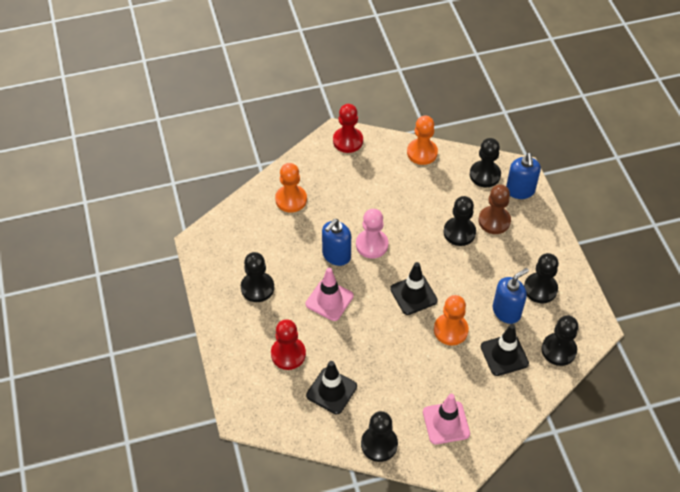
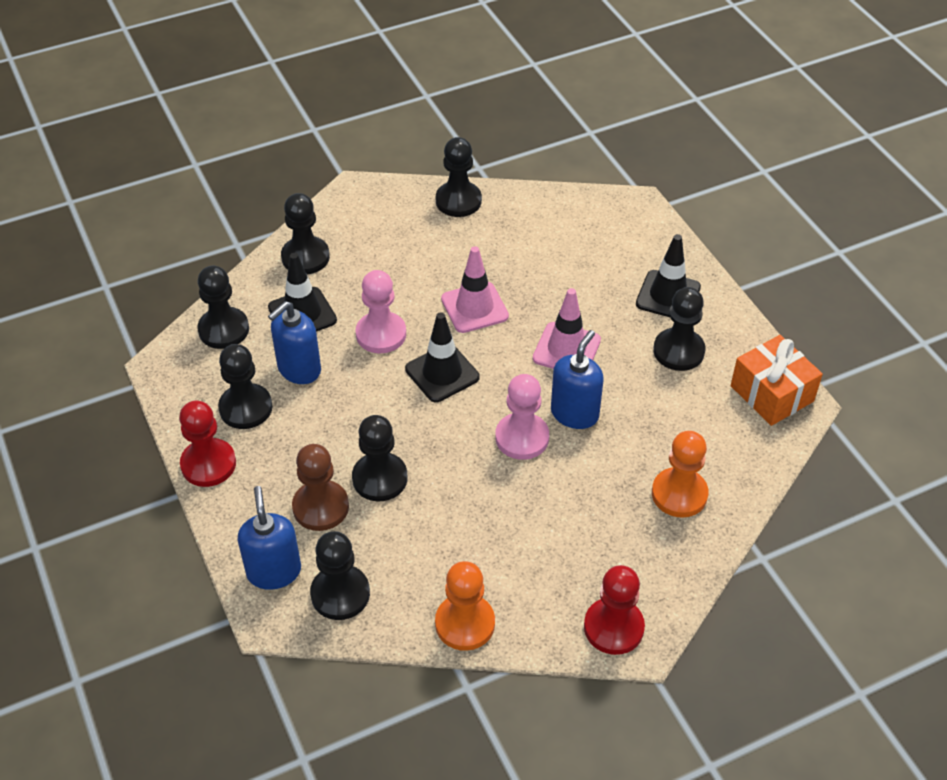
camera: 170 degrees right, 5 degrees down
(212, 250) = (771, 393): none -> orange gift
(288, 354) = (603, 276): red pawn -> red pawn (208, 464)
(331, 391) = (532, 245): black traffic cone -> black traffic cone (668, 295)
(446, 423) = (377, 231): pink traffic cone -> pink traffic cone (474, 308)
(450, 330) = (381, 334): orange pawn -> pink pawn
(501, 406) = (305, 257): none -> black pawn

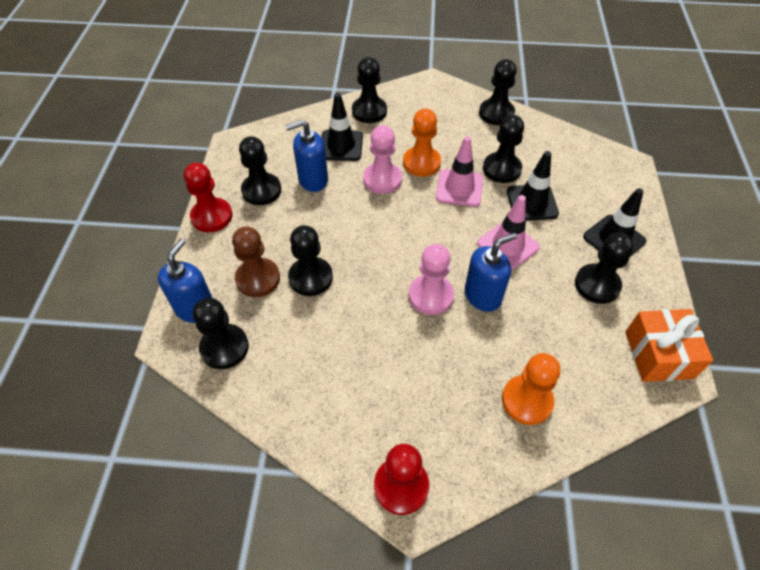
camera: 30 degrees right, 5 degrees up
(223, 330) = (286, 136): black pawn -> black pawn (501, 169)
(442, 373) = (405, 223): black traffic cone -> black traffic cone (532, 203)
(465, 623) = (292, 418): orange pawn -> orange pawn (421, 163)

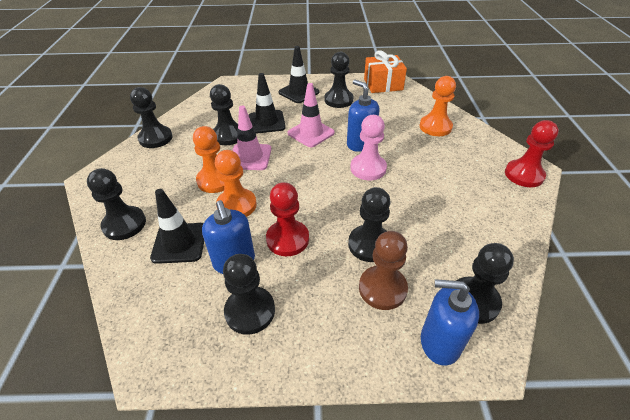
camera: 95 degrees left, 10 degrees down
(212, 216) = (297, 361): red pawn -> red pawn (287, 239)
(382, 179) = (236, 205): pink pawn -> orange pawn

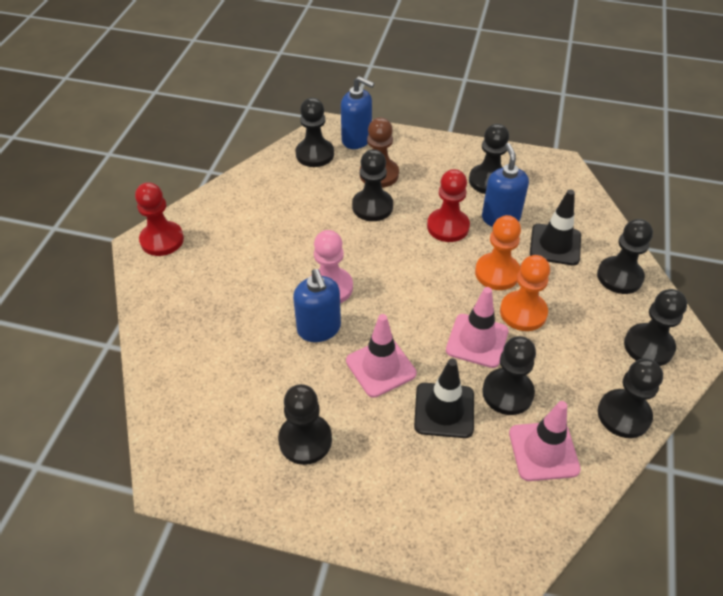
camera: 165 degrees left, 5 degrees up
(122, 176) = (648, 346): none -> black pawn
(208, 117) = (543, 451): none -> pink traffic cone
(299, 92) = (369, 485): black traffic cone -> none
(383, 84) = (200, 469): orange gift -> none
(435, 127) = (196, 335): orange pawn -> none

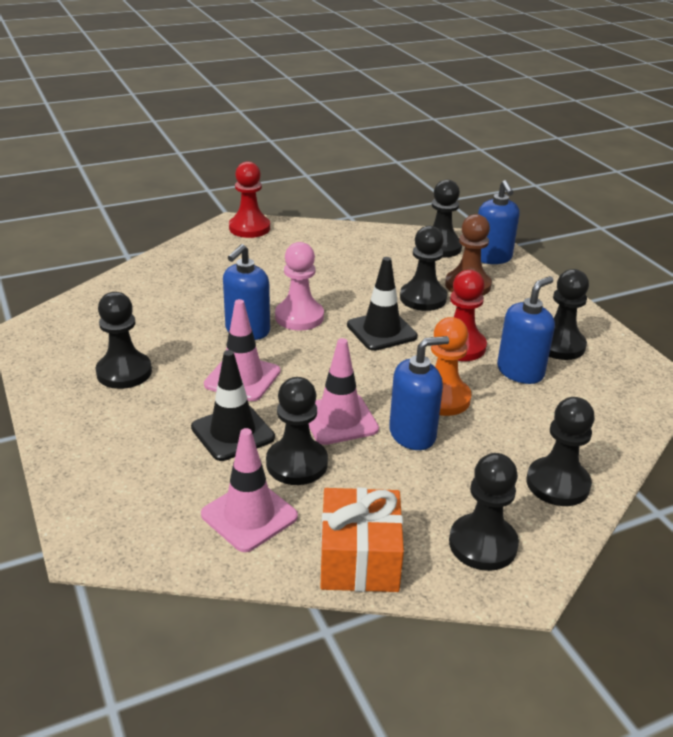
camera: 50 degrees right, 15 degrees down
(523, 312) = (412, 434): orange pawn -> blue soap dispenser
(555, 245) = (536, 420): black traffic cone -> black traffic cone (381, 331)
(623, 415) = (359, 559): black pawn -> orange gift

